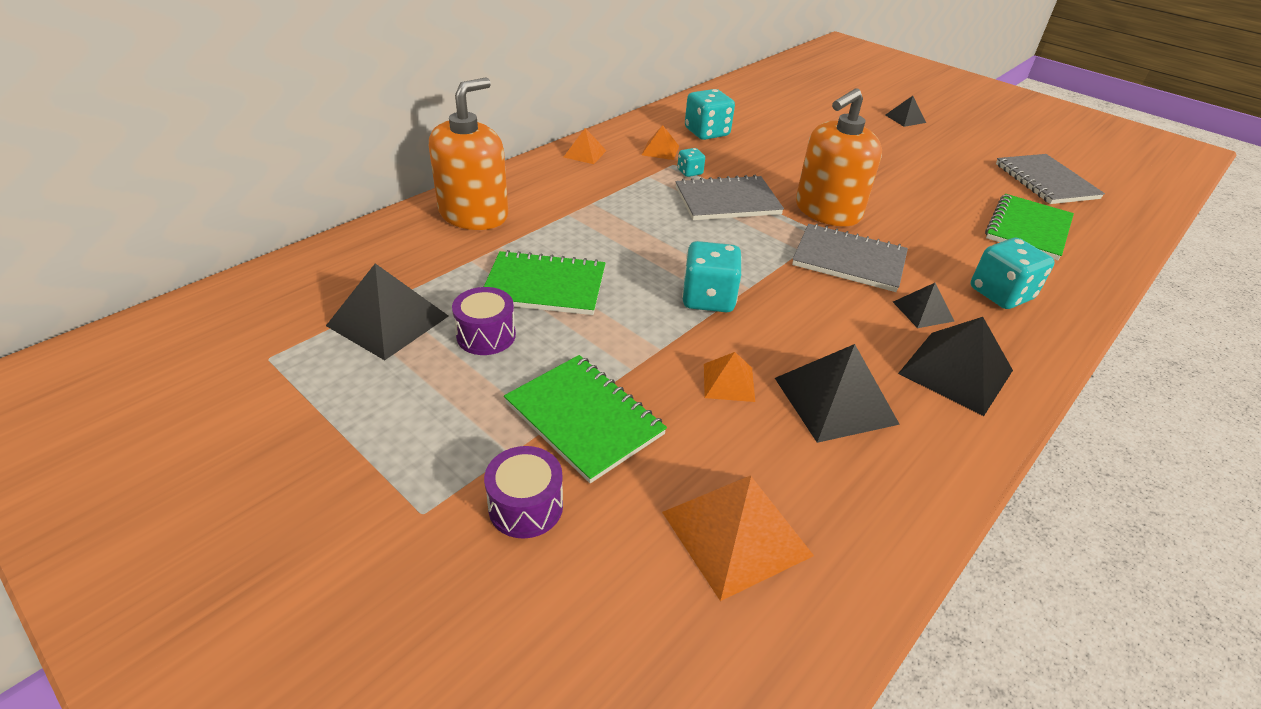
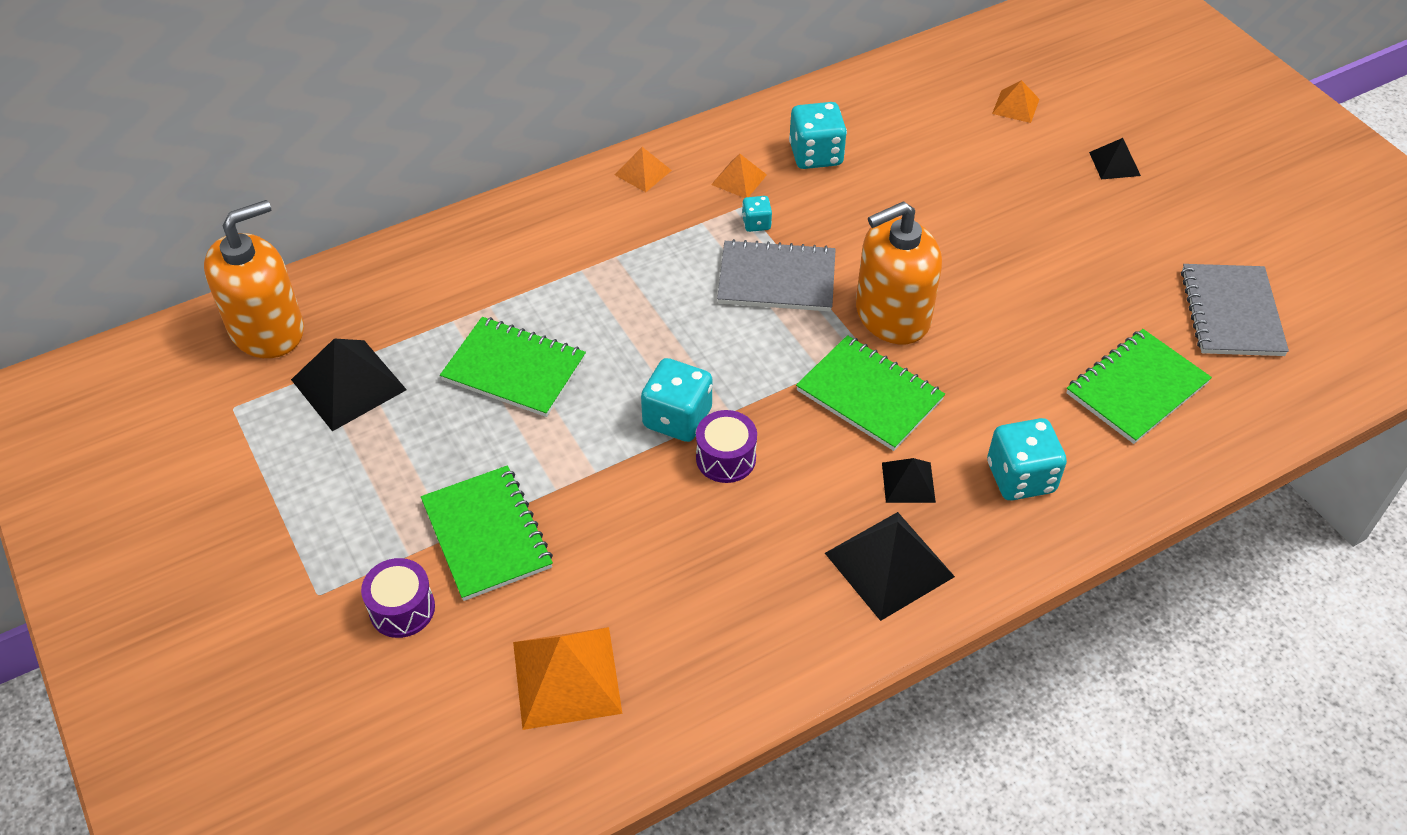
camera: 20 degrees right, 10 degrees up
(474, 214) = (478, 253): orange soap dispenser -> orange soap dispenser (267, 330)
(486, 335) = (433, 421): purple drum -> purple drum (726, 458)
(728, 382) = (643, 525): orange pyramid -> orange pyramid (1015, 106)
(835, 400) = (737, 569): black pyramid -> none
(849, 260) = (869, 395): grey notebook -> green notebook

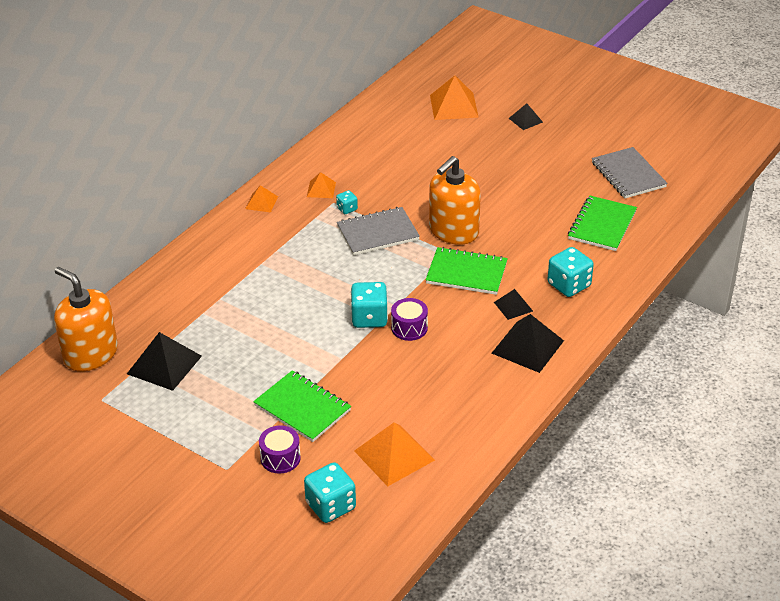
camera: 25 degrees left, 10 degrees down
(267, 330) = (91, 354): orange soap dispenser -> orange soap dispenser turned 75 degrees counterclockwise
(514, 369) = (258, 325): green notebook -> none
(816, 155) = (357, 163): turquoise dice -> turquoise dice (331, 506)
(1015, 106) = (453, 106): orange pyramid -> orange pyramid, size x1.80

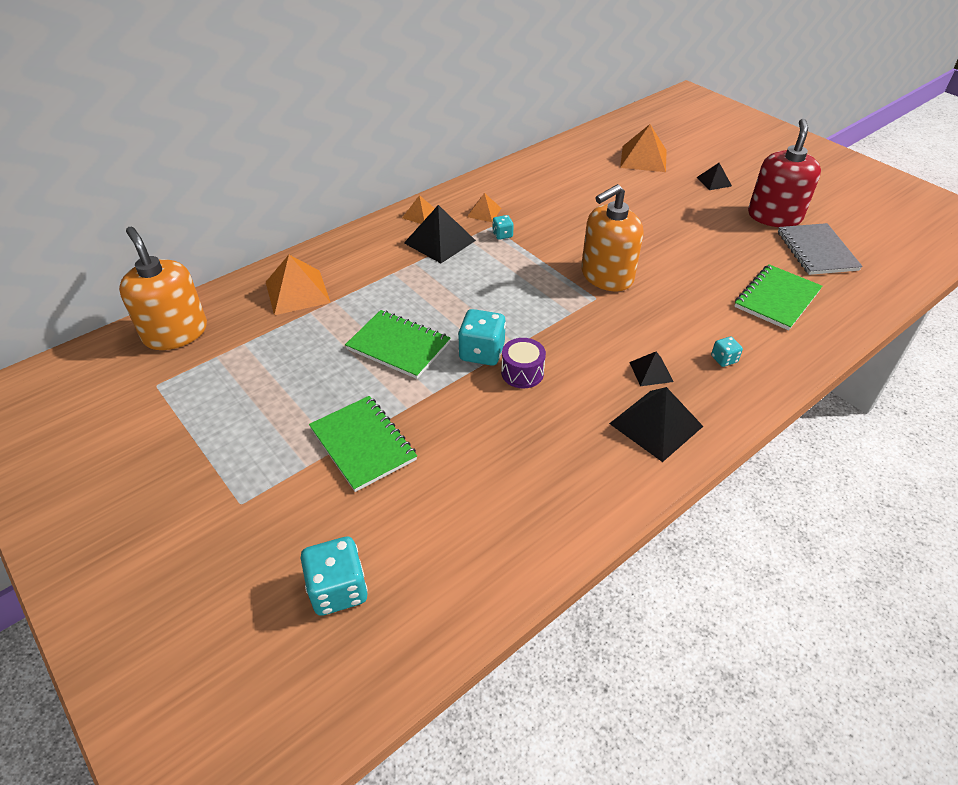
camera: 15 degrees right, 5 degrees up
(164, 365) = (241, 360): black pyramid -> black pyramid (440, 241)
(280, 458) = (308, 504): purple drum -> none
(378, 233) = (525, 264): grey notebook -> none
(394, 455) = (445, 534): orange pyramid -> orange pyramid (297, 292)
(466, 273) = (607, 323): green notebook -> green notebook (398, 346)
(569, 285) = (724, 359): turquoise dice -> turquoise dice, size x0.52
(586, 147) = (774, 216): none -> red soap dispenser

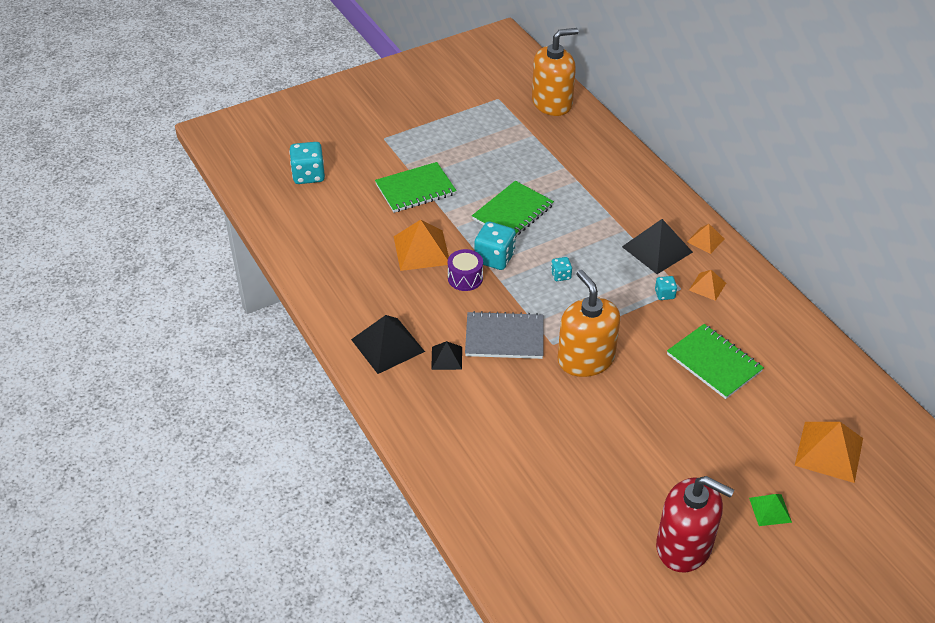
camera: 100 degrees right, 0 degrees up
(297, 292) = (592, 161): orange pyramid -> orange pyramid (421, 250)
(714, 181) = (770, 510): black pyramid -> green pyramid
(724, 359) = (449, 412): turquoise dice -> turquoise dice (560, 275)
(777, 299) = (526, 486): green notebook -> green notebook (714, 363)
(816, 251) = (607, 560): grey notebook -> grey notebook (504, 337)

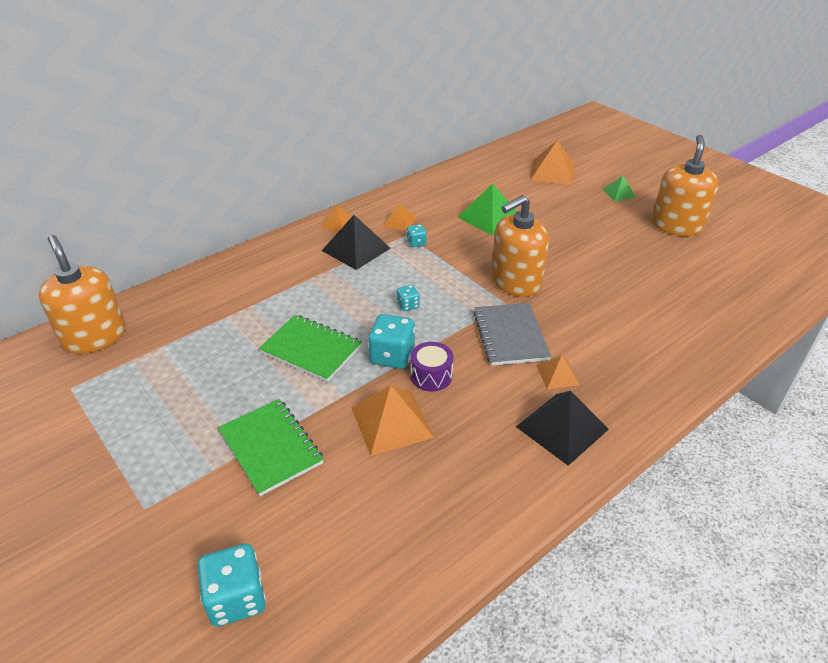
camera: 100 degrees left, 5 degrees down
(446, 358) = (557, 375): black pyramid -> orange pyramid
(684, 546) = (676, 225): red soap dispenser -> orange soap dispenser
(714, 363) = (489, 217): green notebook -> green pyramid

